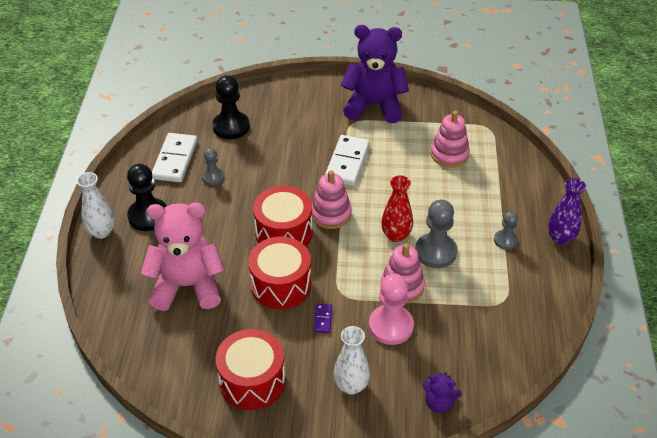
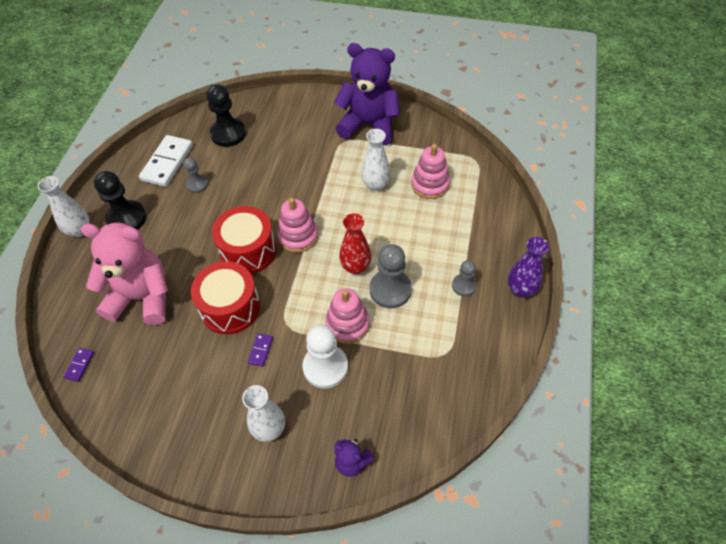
camera: 10 degrees right, 10 degrees up
(142, 354) = (80, 365): none -> purple domino
(252, 381) = (175, 409): red drum -> none
(347, 162) = (328, 183): white domino -> none
(391, 326) = (325, 367): pink pawn -> white pawn
(396, 160) = (375, 185): none -> white vase

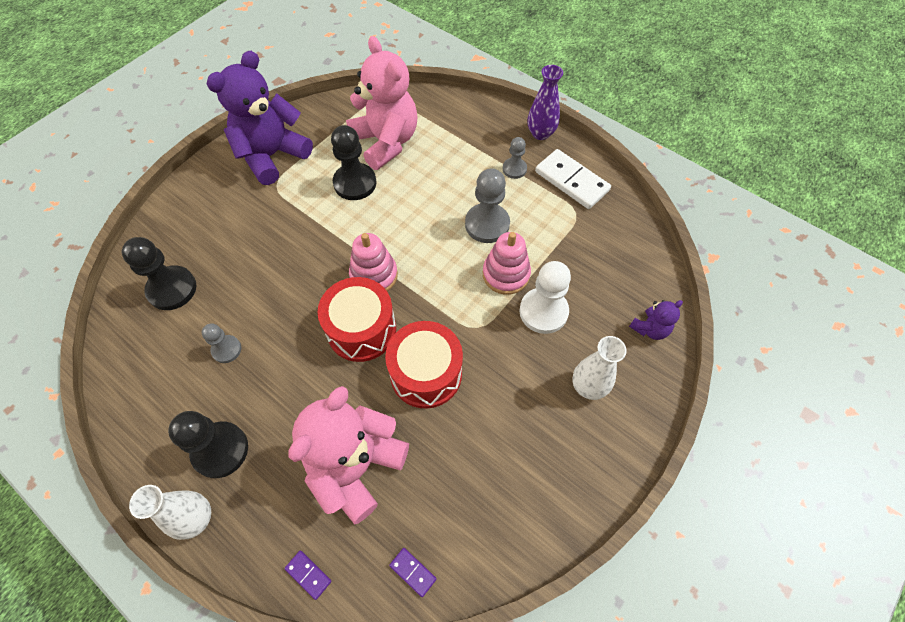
camera: 65 degrees left, 5 degrees up
(167, 163) = (163, 373): white domino -> white domino (571, 181)
(260, 350) = (495, 362): purple domino -> purple domino (308, 574)
(355, 267) = (444, 241): red vase -> none
(375, 185) = (355, 183): white vase -> black pawn
(430, 184) = (386, 142): pink stacking toy -> pink teddy bear

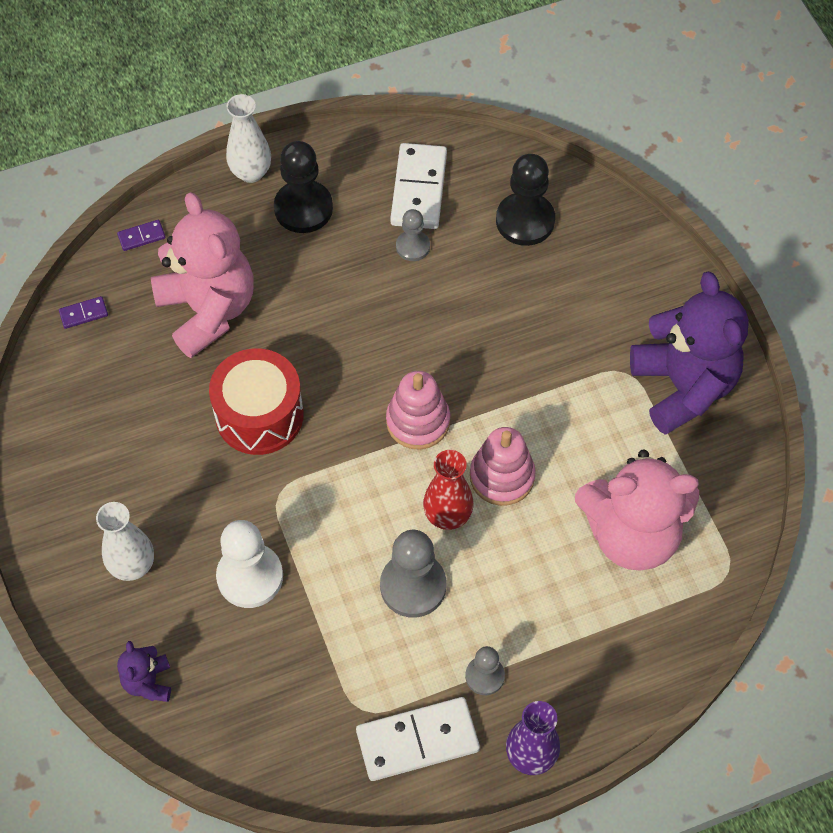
camera: 120 degrees right, 0 degrees up
(167, 373) = (419, 189): none -> white domino
(355, 183) = (576, 463): black pawn -> none
(361, 329) = (354, 378): red drum -> none
(430, 229) = (447, 516): none -> red vase
(506, 274) = (326, 565): pink stacking toy -> pink stacking toy (502, 476)

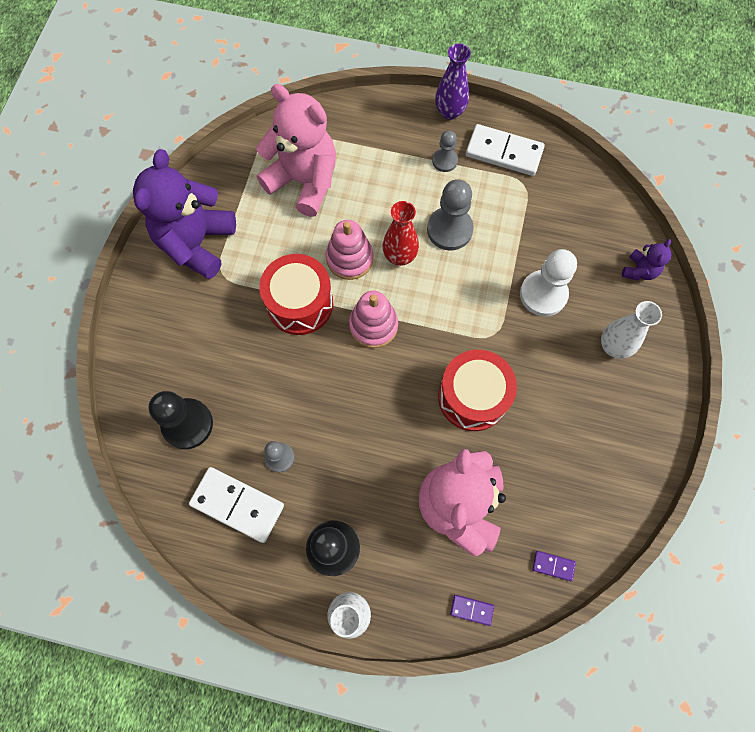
camera: 145 degrees left, 10 degrees up
(419, 189) = (237, 504): white domino -> white domino turned 75 degrees clockwise
(515, 394) = (300, 303): none -> red drum

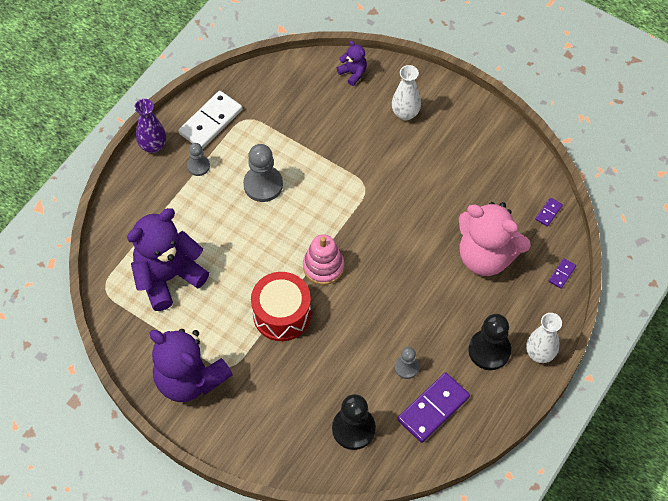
camera: 70 degrees left, 10 degrees down
(237, 504) = (433, 408): white domino -> purple domino
(304, 181) = (168, 277): pink teddy bear -> purple teddy bear
(349, 258) = (257, 265): pink stacking toy -> none
(400, 256) = (271, 228): red vase -> none
(472, 397) = (408, 218): red drum -> none
(543, 294) = (345, 142): white pawn -> none

